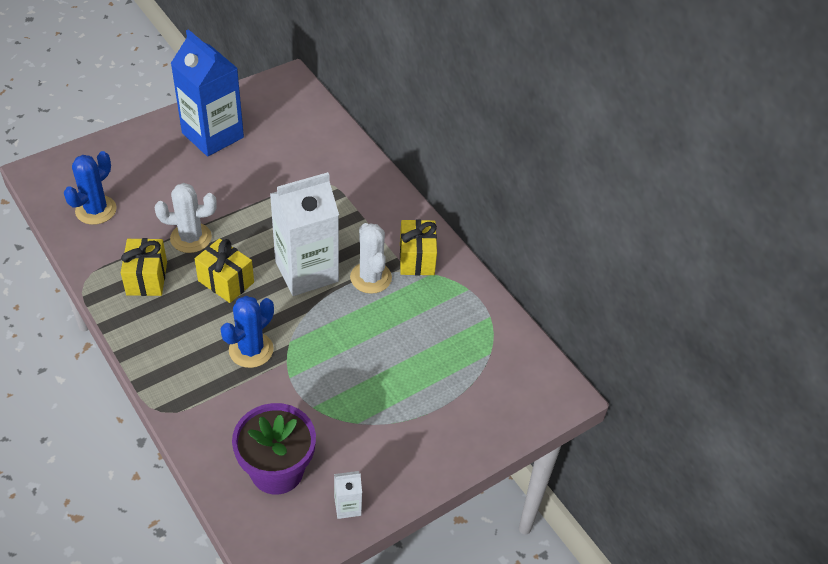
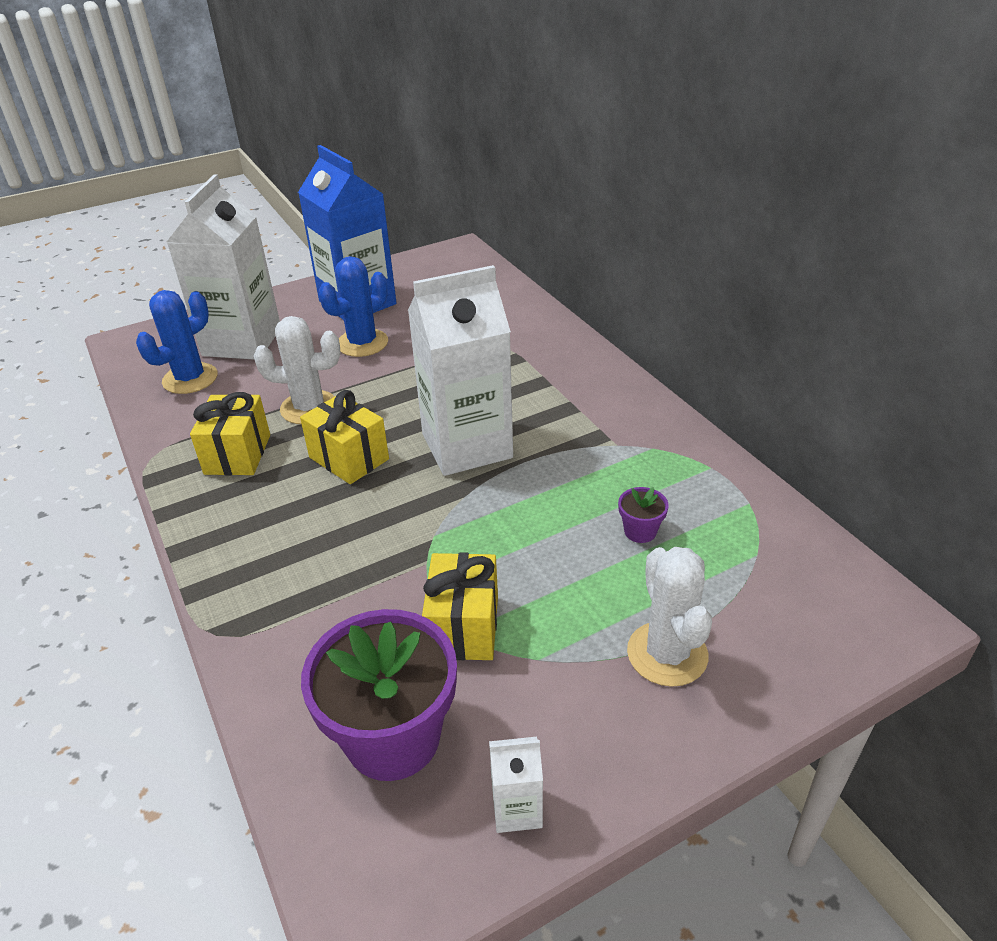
camera: 10 degrees right, 10 degrees down
(128, 174) = (242, 342): none -> white carton
(251, 350) = (373, 546): blue cactus -> blue cactus (362, 343)
(371, 278) = (561, 453): white cactus -> white cactus (667, 654)
(417, 258) = (629, 430): yellow gift -> yellow gift (464, 627)
(420, 337) = (640, 531): none -> purple flower pot

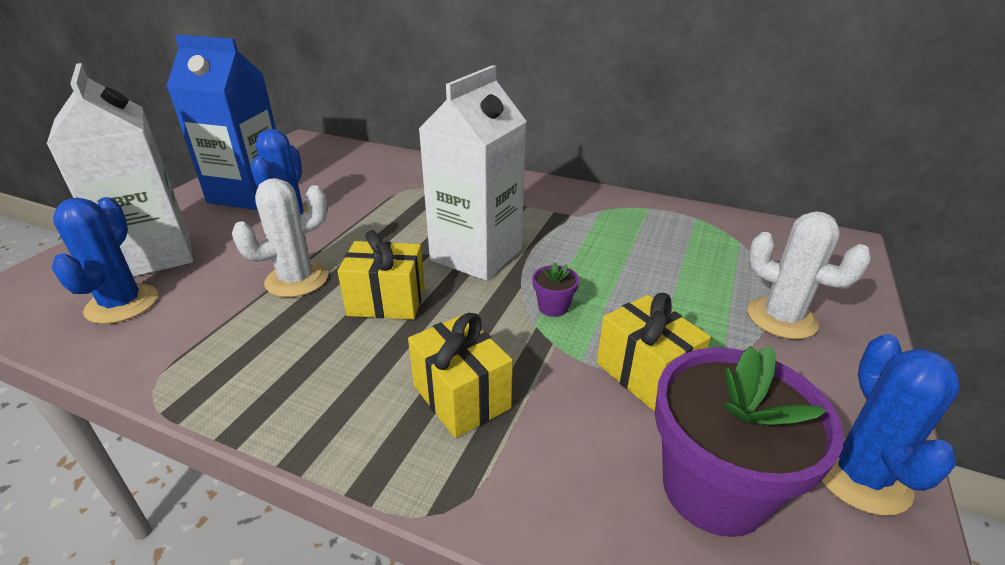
camera: 40 degrees left, 5 degrees down
(237, 454) = (263, 344): yellow gift -> yellow gift (461, 397)
(517, 809) = (860, 475): white carton -> blue cactus
(640, 531) = (663, 257): purple flower pot -> purple flower pot (553, 307)

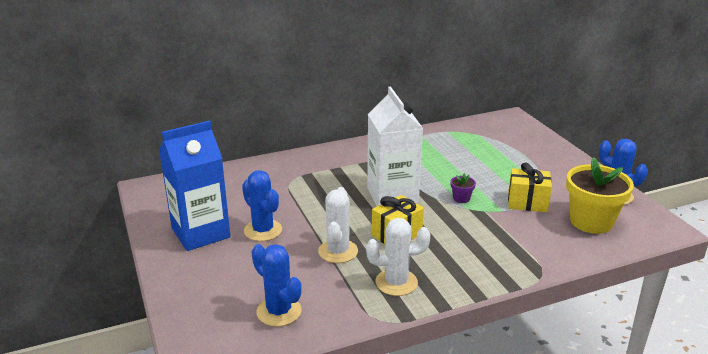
camera: 45 degrees left, 5 degrees down
(154, 255) = (232, 288): white carton -> none
(461, 397) = (489, 246): yellow gift -> none
(714, 488) = (591, 222): purple flower pot -> yellow flower pot
(781, 318) = (535, 159): white cactus -> white cactus (396, 282)

